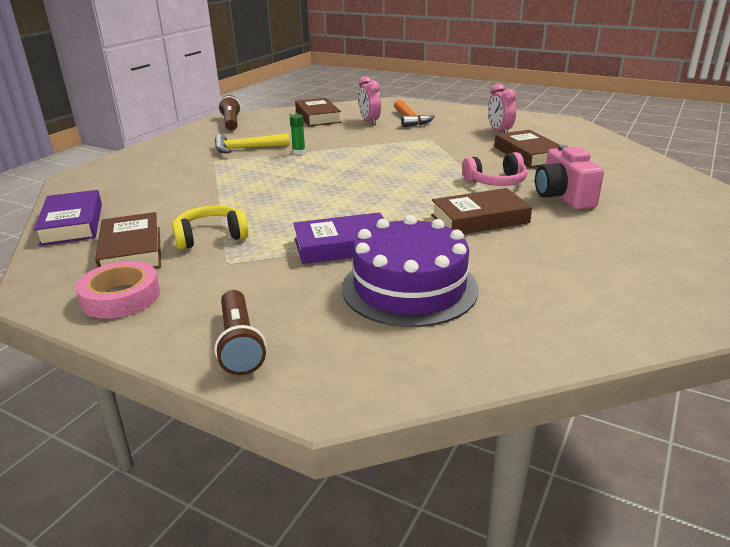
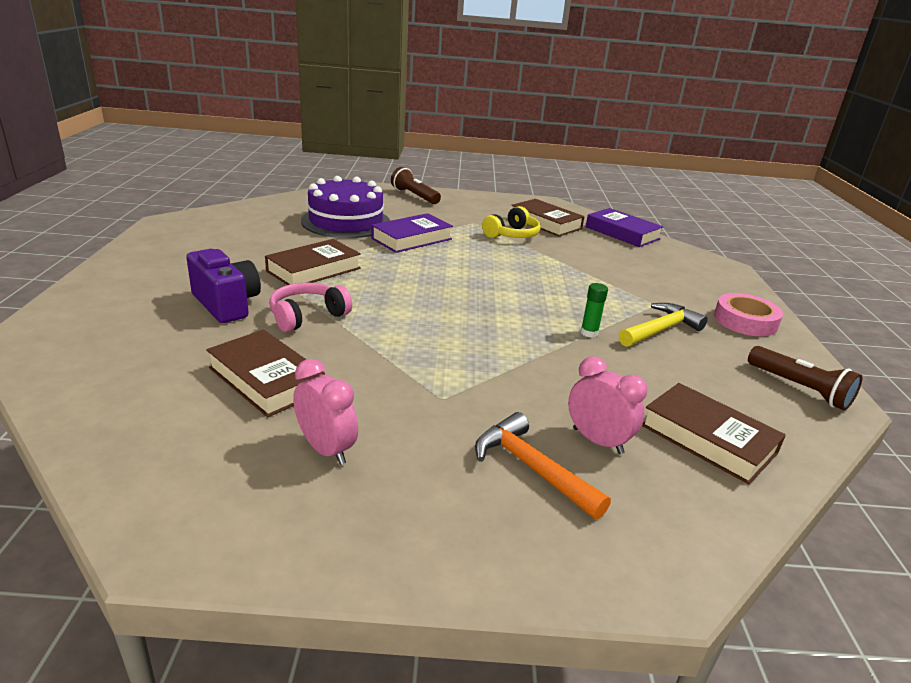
camera: 150 degrees right, 0 degrees up
(121, 297) = (503, 205): pink tape -> pink tape (745, 321)
(563, 197) = (226, 304): pink camera -> purple camera

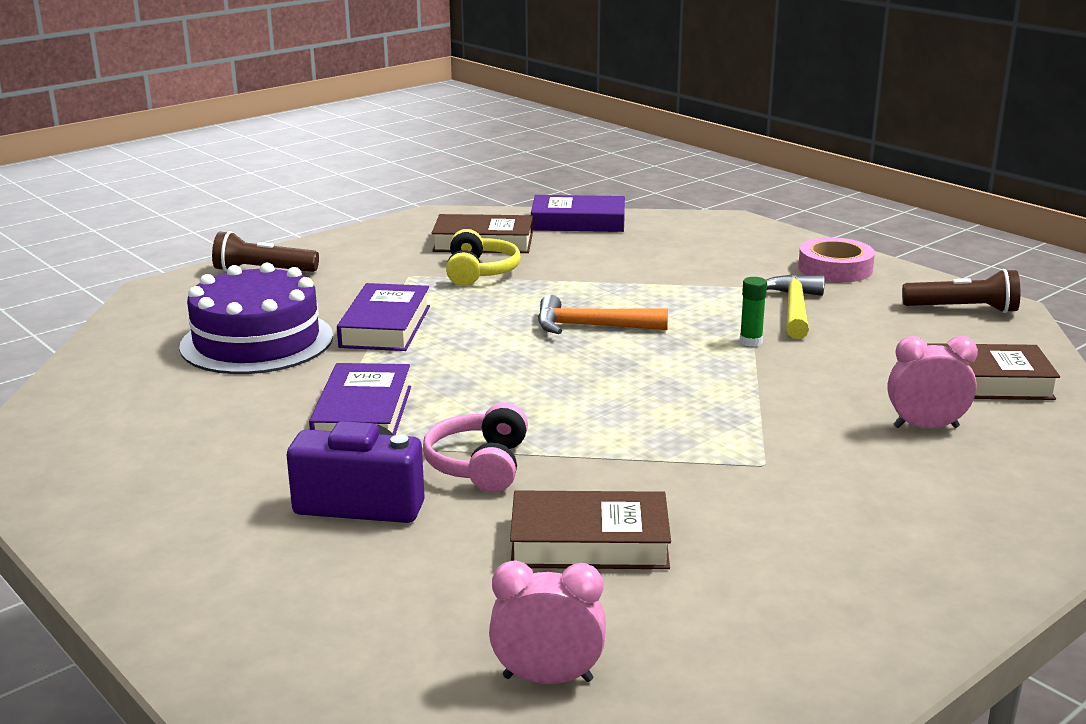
camera: 40 degrees left, 5 degrees down
(314, 270) = (363, 415): brown book -> purple book
(326, 449) = (772, 559): pink clock -> pink clock (548, 678)
(532, 468) = (927, 474): orange hammer -> orange hammer (591, 326)

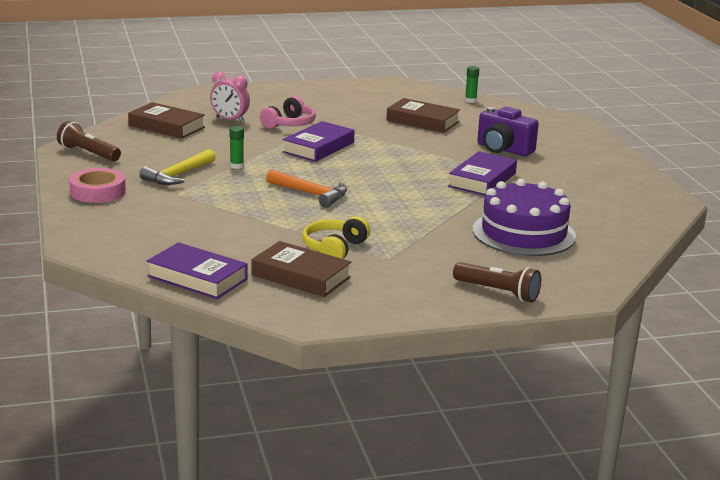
camera: 155 degrees left, 0 degrees up
(385, 326) = (436, 224): purple book -> purple book (318, 147)
(479, 465) = (442, 150): pink headphones -> pink headphones (289, 124)
(548, 678) = (470, 100): pink clock -> green glue stick

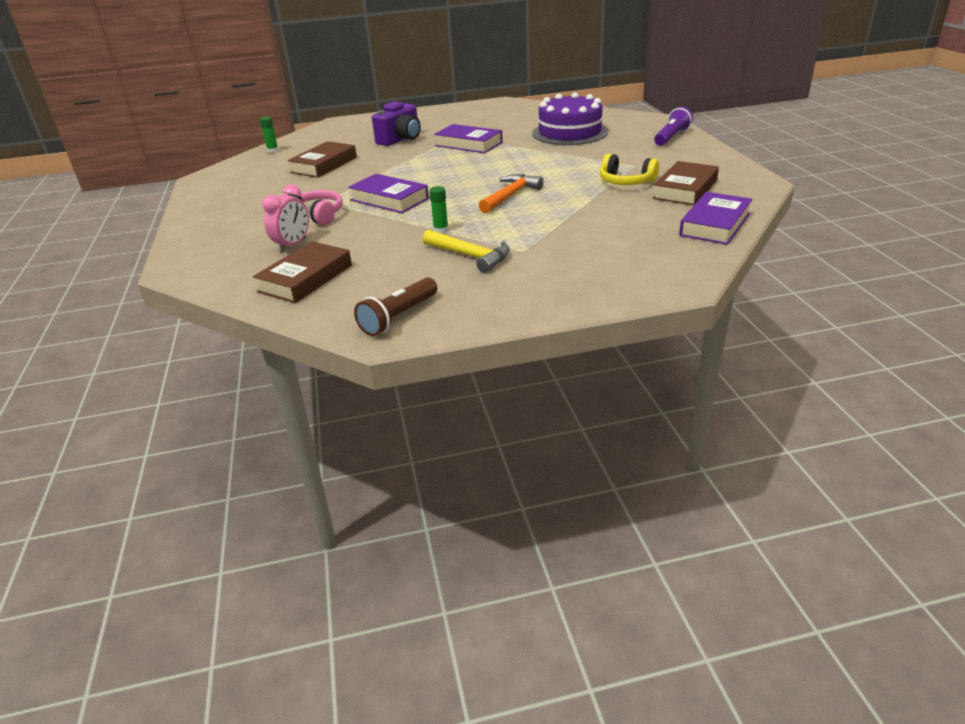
camera: 85 degrees left, 10 degrees up
(98, 192) = (527, 294): pink tape -> none
(498, 292) = (671, 137): brown flashlight -> purple flashlight

